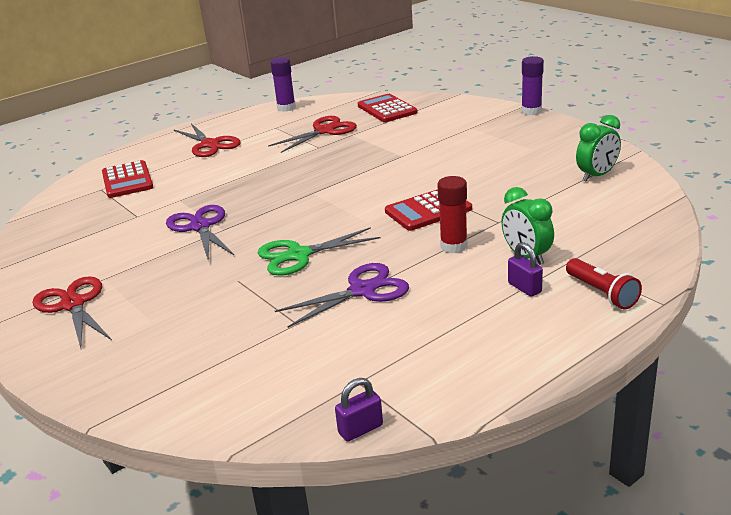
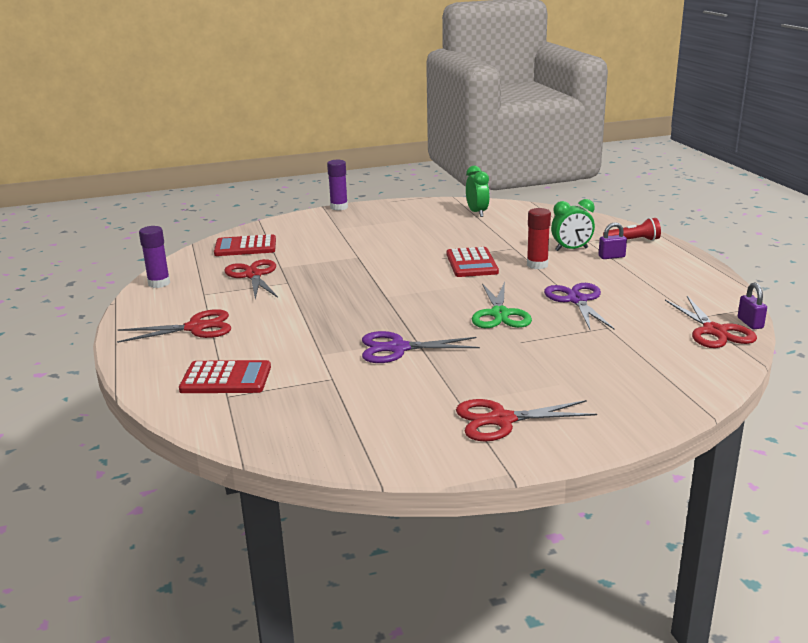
camera: 70 degrees left, 5 degrees down
(319, 402) = (715, 331): none -> red scissors

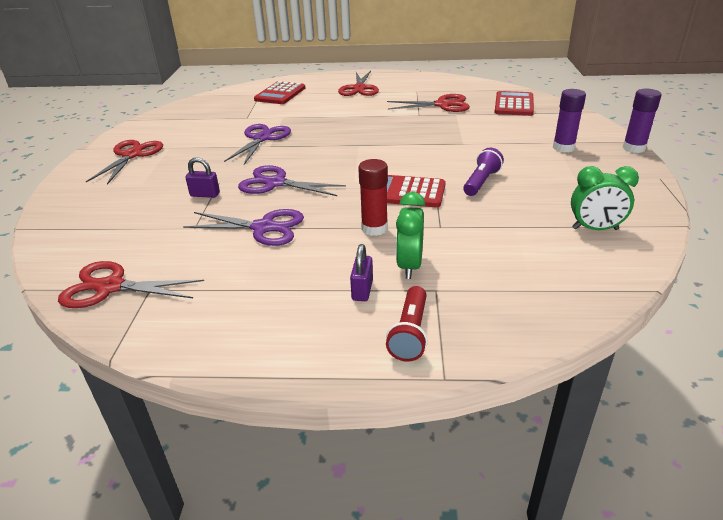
camera: 110 degrees right, 10 degrees up
(159, 283) = (446, 80): purple glue stick -> purple glue stick (563, 148)
(433, 243) = (481, 182): none -> purple flashlight
(500, 314) = (275, 183): green scissors -> purple scissors
(750, 323) = (92, 322): purple padlock -> purple padlock (205, 195)

